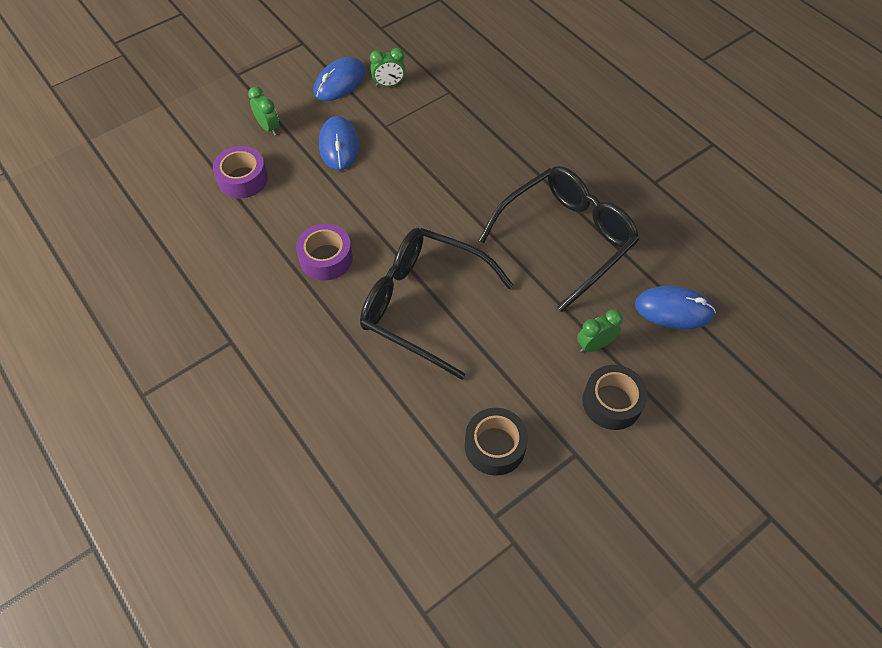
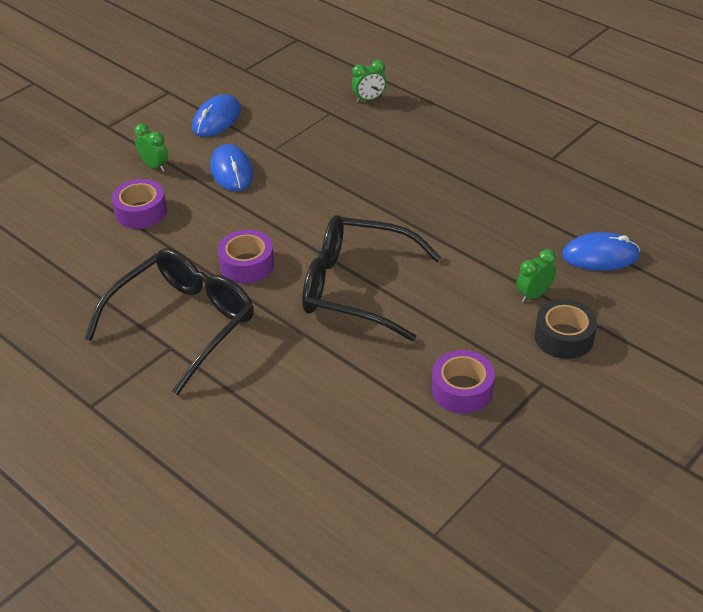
camera: 10 degrees left, 15 degrees down
(389, 84) = (267, 115): green clock -> green clock (369, 99)
(495, 446) = (462, 390): black tape -> purple tape
(566, 238) = (481, 215): black glasses -> black glasses (183, 323)

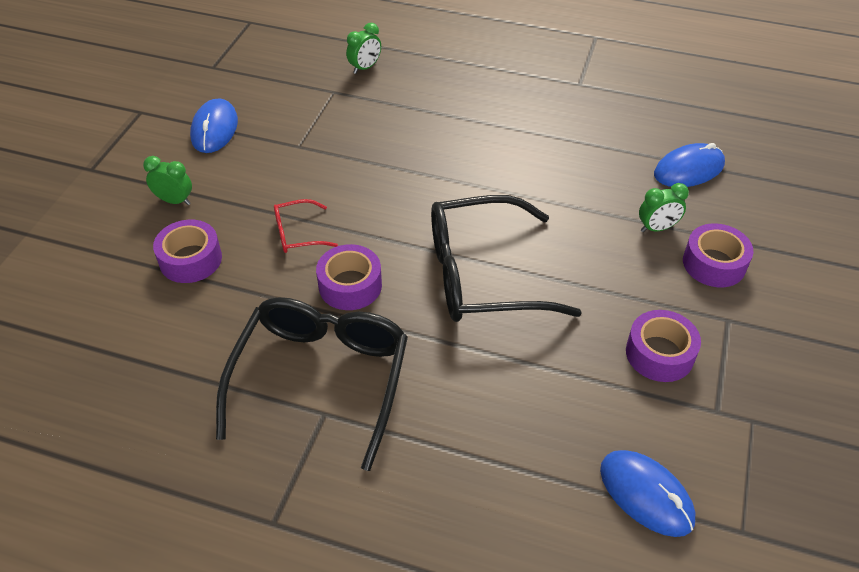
camera: 25 degrees left, 5 degrees up
(231, 215) = (297, 234): none -> red glasses
(232, 171) = (267, 183): blue mouse -> blue mouse (646, 494)
(533, 295) = (657, 228): green clock -> green clock turned 135 degrees counterclockwise
(564, 337) = (714, 263): black tape -> purple tape

